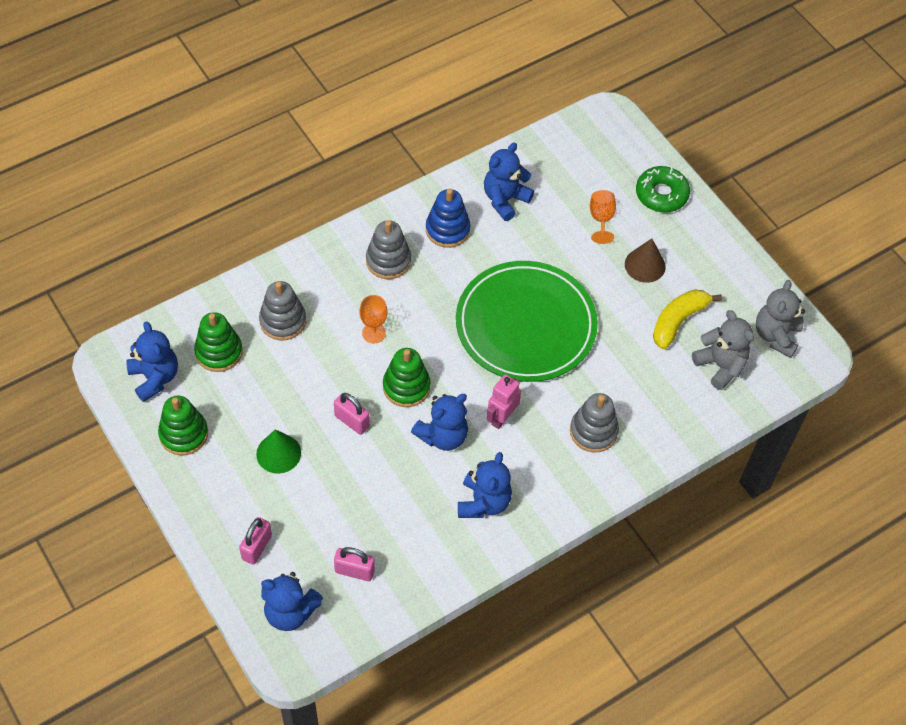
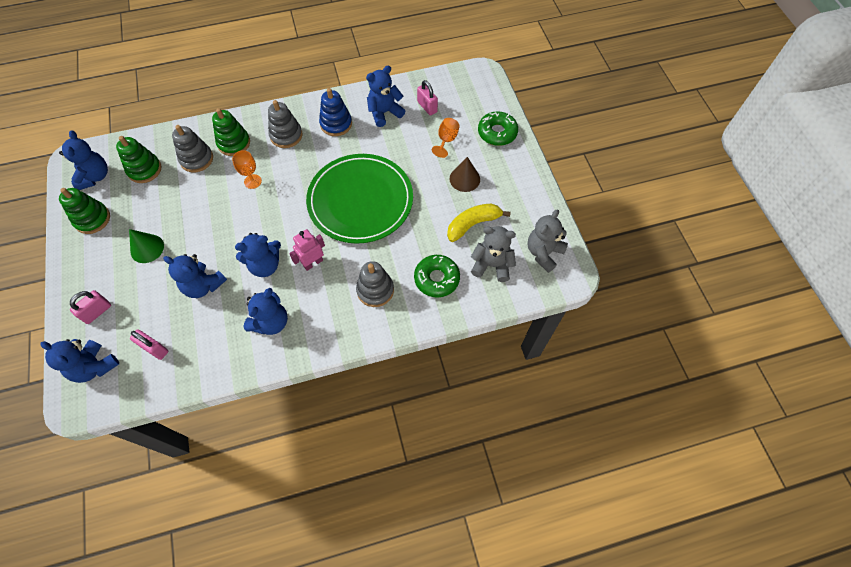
camera: 20 degrees right, 5 degrees up
(352, 421) = (207, 238): pink padlock -> pink padlock (427, 107)
(376, 480) = (203, 285): none -> blue teddy bear
(406, 387) = (256, 224): green stacking toy -> green stacking toy (234, 143)
(661, 399) = (436, 279): none -> green donut
(720, 365) = (492, 265): grey teddy bear -> grey teddy bear turned 60 degrees counterclockwise

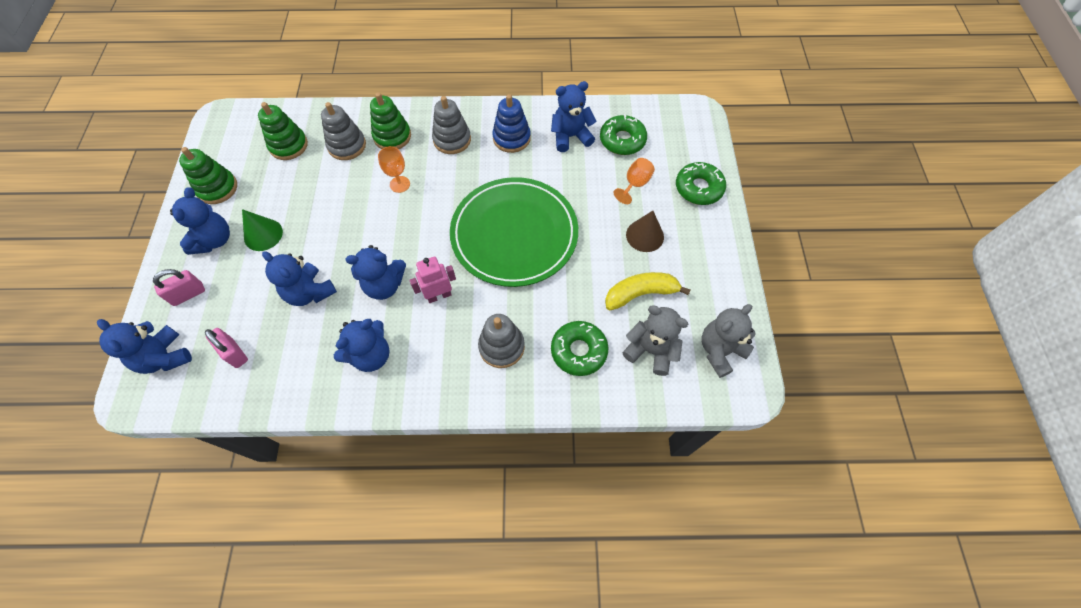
camera: 15 degrees right, 0 degrees up
(95, 177) = (235, 142): blue teddy bear -> blue teddy bear (214, 240)
(427, 107) = (622, 140): pink padlock -> green donut

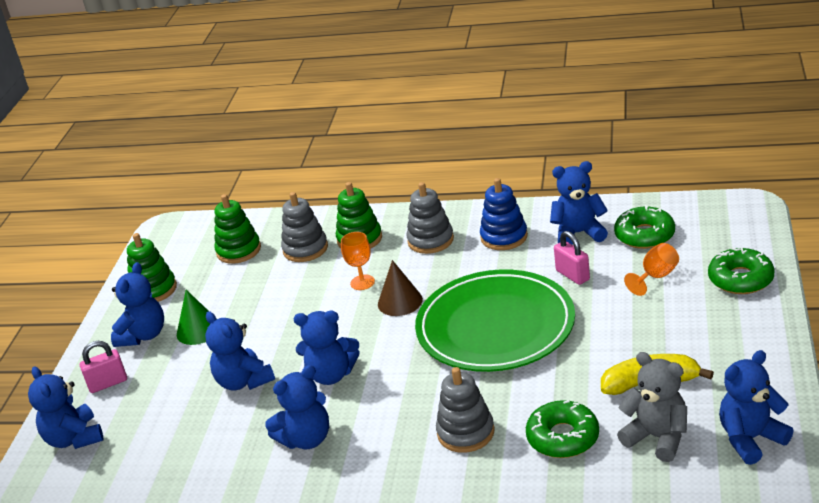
camera: 15 degrees right, 30 degrees down
(234, 353) = (151, 436): pink padlock -> pink padlock (572, 275)
(439, 295) = (395, 384): pink robot -> none
(645, 235) = (663, 326): brown cone -> brown cone (400, 301)
(720, 351) = (751, 439): grey teddy bear -> blue teddy bear

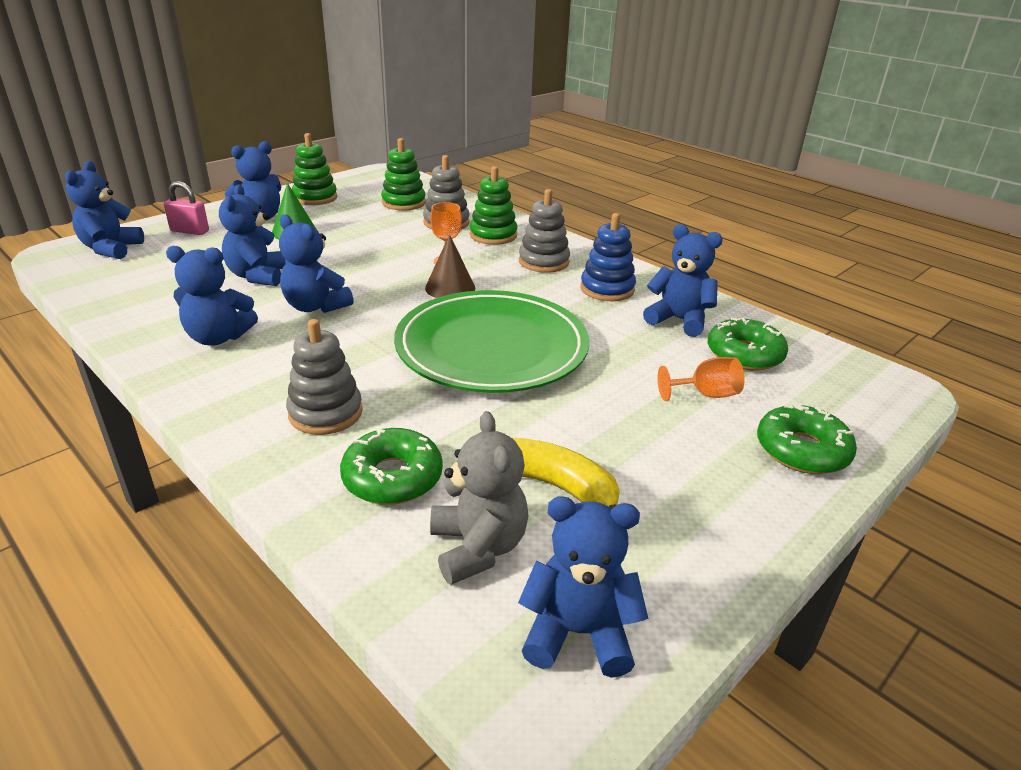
camera: 30 degrees right, 0 degrees up
(572, 275) = (623, 348): pink padlock -> none

